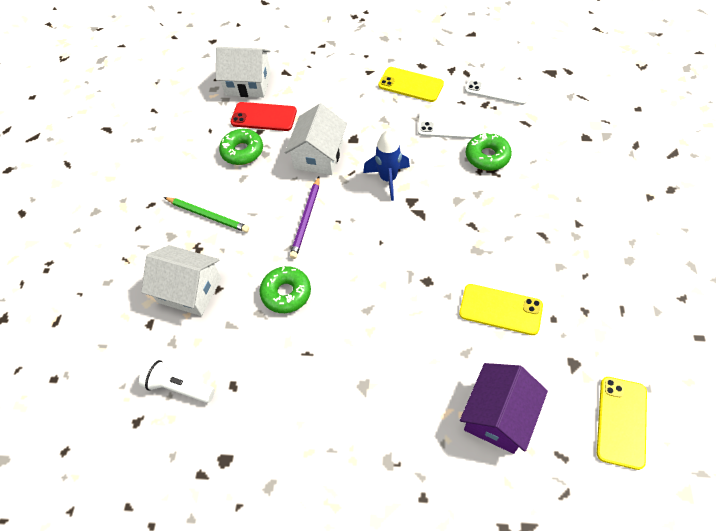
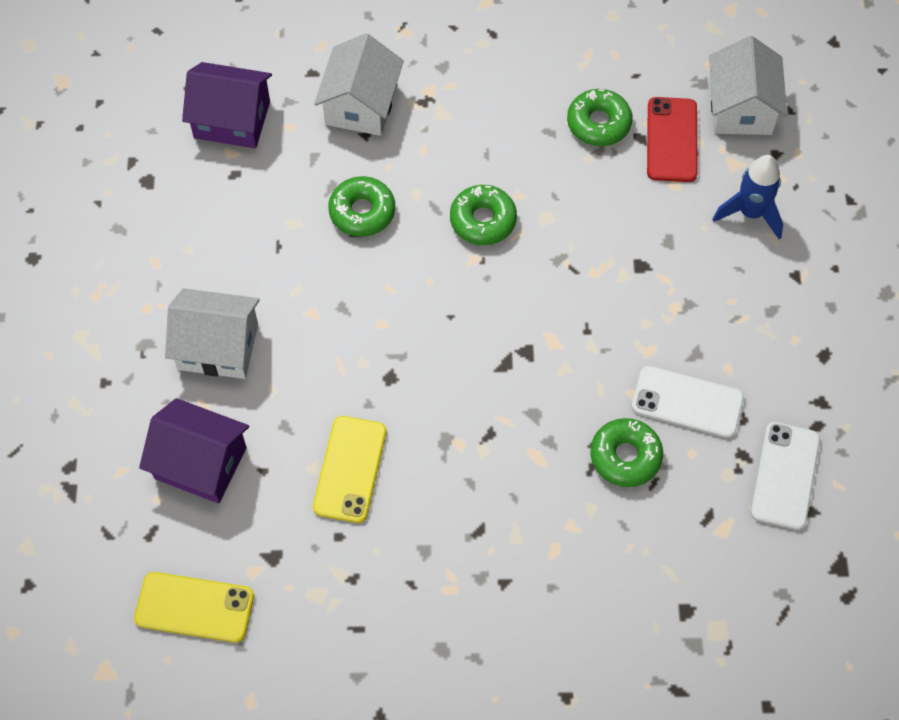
camera: 80 degrees right, 5 degrees up
(178, 387) = (232, 120): white flashlight -> purple house
(208, 215) = (479, 102): green pencil -> none
(306, 219) = (483, 220): purple pencil -> green donut
(319, 155) = (601, 222): white house -> white house (218, 347)
(388, 179) = (565, 318): blue rocket -> blue rocket (750, 213)
(410, 85) = (773, 340): yellow phone -> none
(450, 125) = (687, 402): white phone -> white phone turned 75 degrees counterclockwise

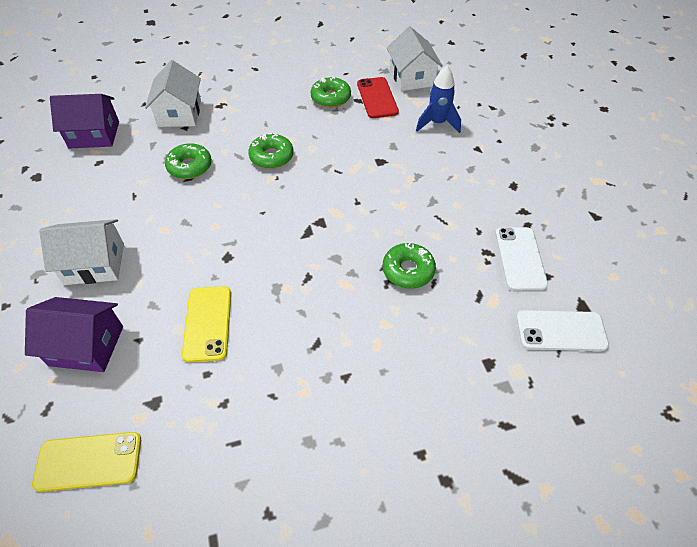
camera: 15 degrees left, 10 degrees down
(687, 402) = (438, 229): white phone -> white phone (561, 331)

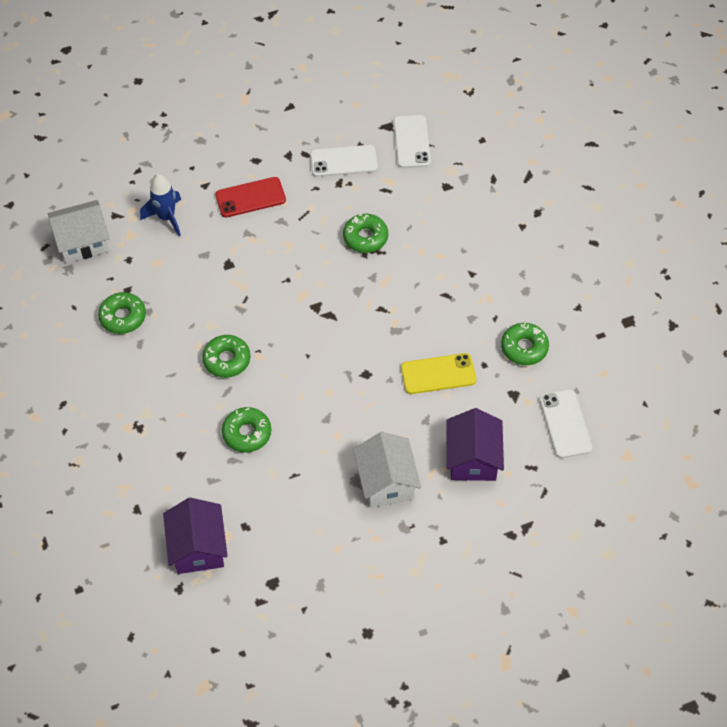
camera: 95 degrees left, 5 degrees up
(89, 461) = (565, 424): yellow phone -> white phone
(179, 113) = (155, 466): white house -> none
(218, 426) = (524, 348): none -> green donut
(377, 98) = (122, 273): red phone -> red phone (250, 197)

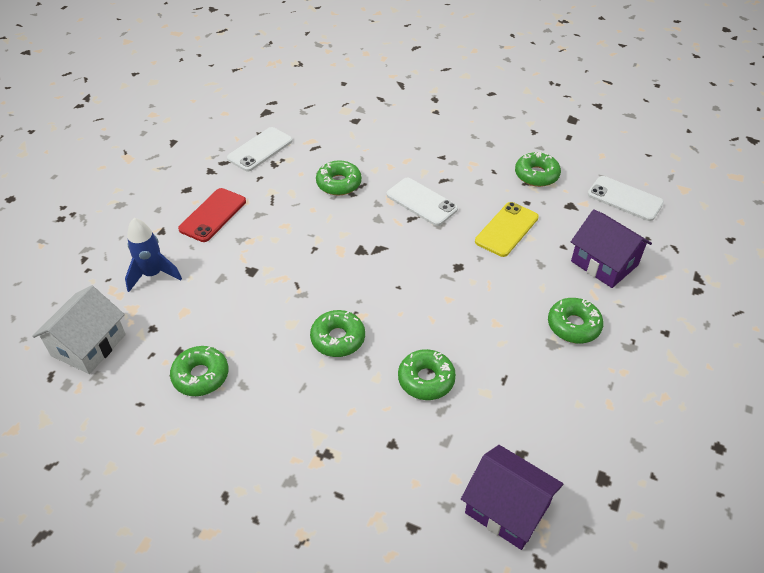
camera: 45 degrees left, 10 degrees down
(386, 481) = (573, 326): white house -> green donut
(412, 142) = (296, 110): white phone -> white phone (421, 202)

